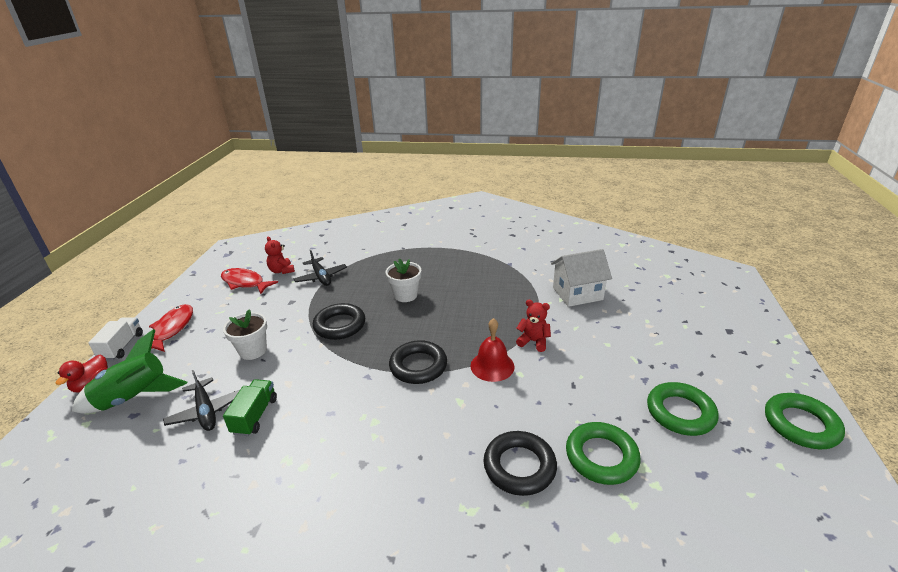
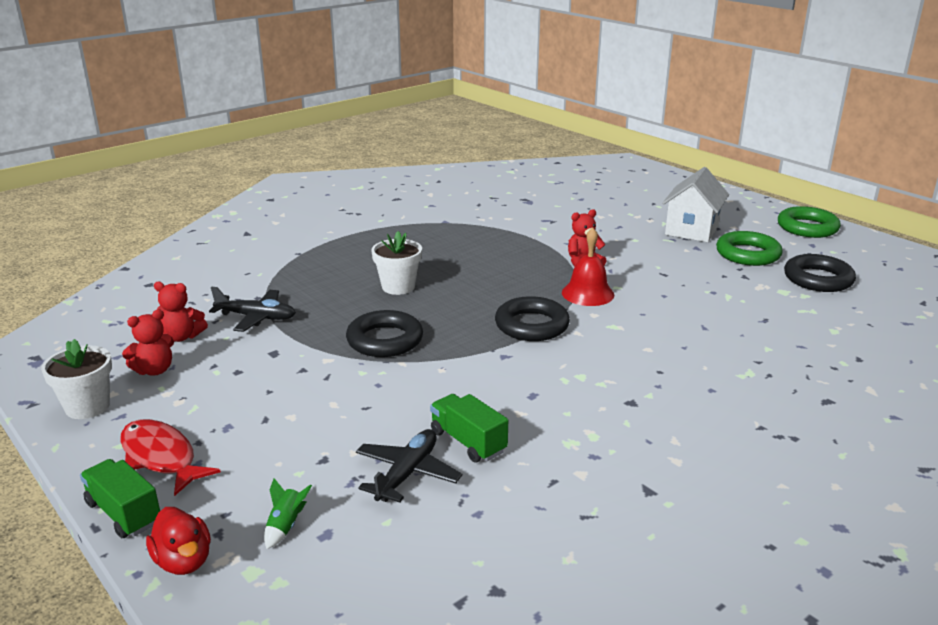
camera: 50 degrees left, 5 degrees down
(122, 346) = (124, 513): white truck -> green truck
(134, 398) = (286, 526): green rocket -> green rocket, size x0.41
(206, 411) = (407, 474): black plane -> black plane turned 75 degrees counterclockwise
(245, 283) = (154, 370): red fish -> red teddy bear
(253, 350) = (335, 409): white flower pot -> white flower pot (87, 407)
(519, 466) = (726, 334): black ring -> black ring (818, 279)
(577, 294) = (548, 218): white house -> white house (691, 230)
(601, 457) = (755, 300): green ring -> none

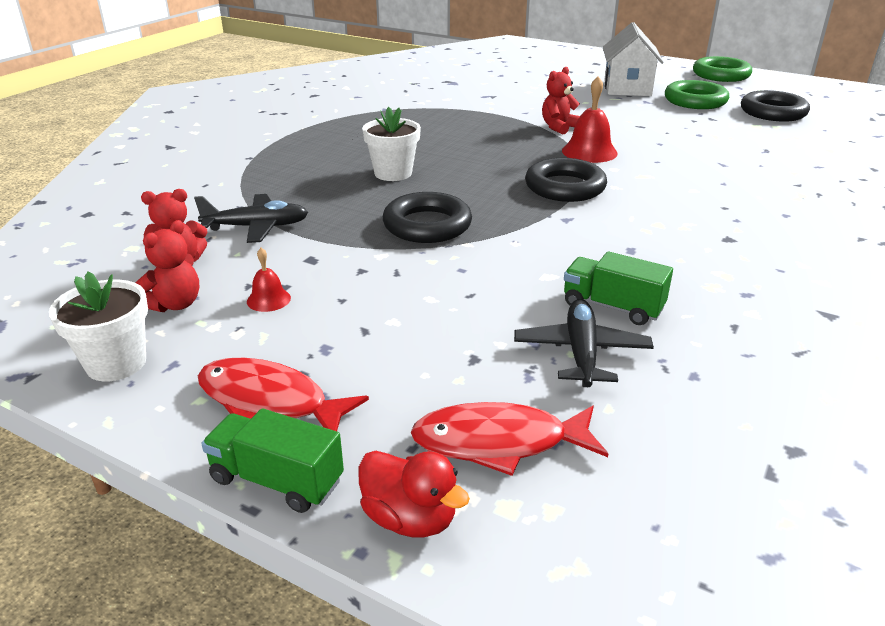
camera: 20 degrees left, 5 degrees up
(219, 380) = (268, 299): none -> red bell
(286, 526) = (499, 442): green rocket -> red fish

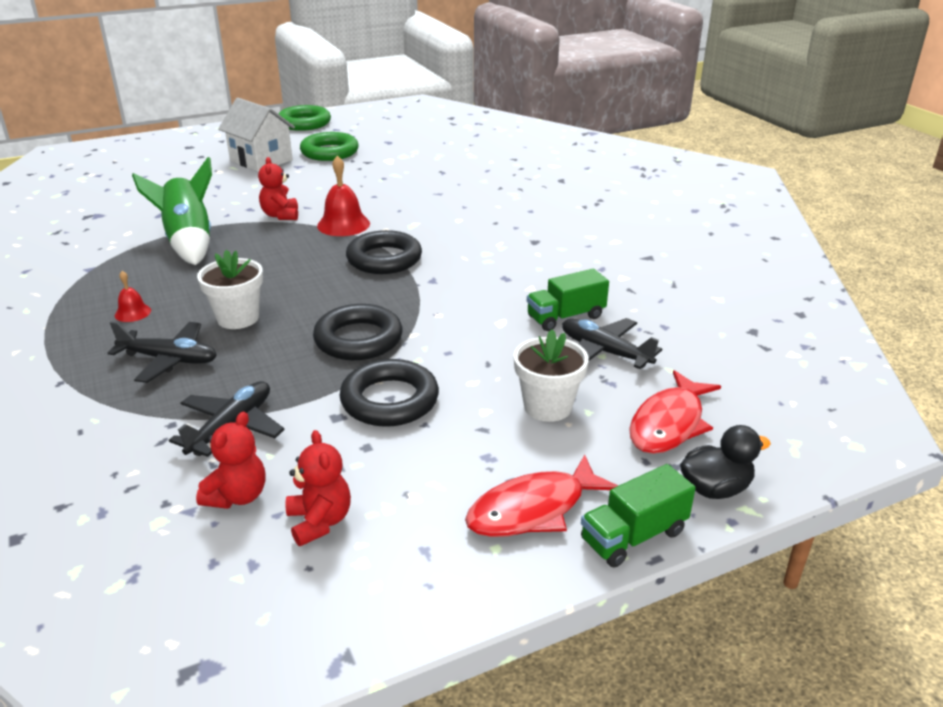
camera: 55 degrees left, 0 degrees up
(116, 363) = (386, 587): white flower pot -> white flower pot (547, 406)
(268, 299) = (378, 462): red bell -> red bell (133, 313)
(312, 175) = (169, 360): none -> black plane
(410, 518) = (715, 489): red duck -> black duck
(466, 118) = (189, 242): none -> green rocket
(773, 112) = (393, 141): black ring -> black ring (389, 400)

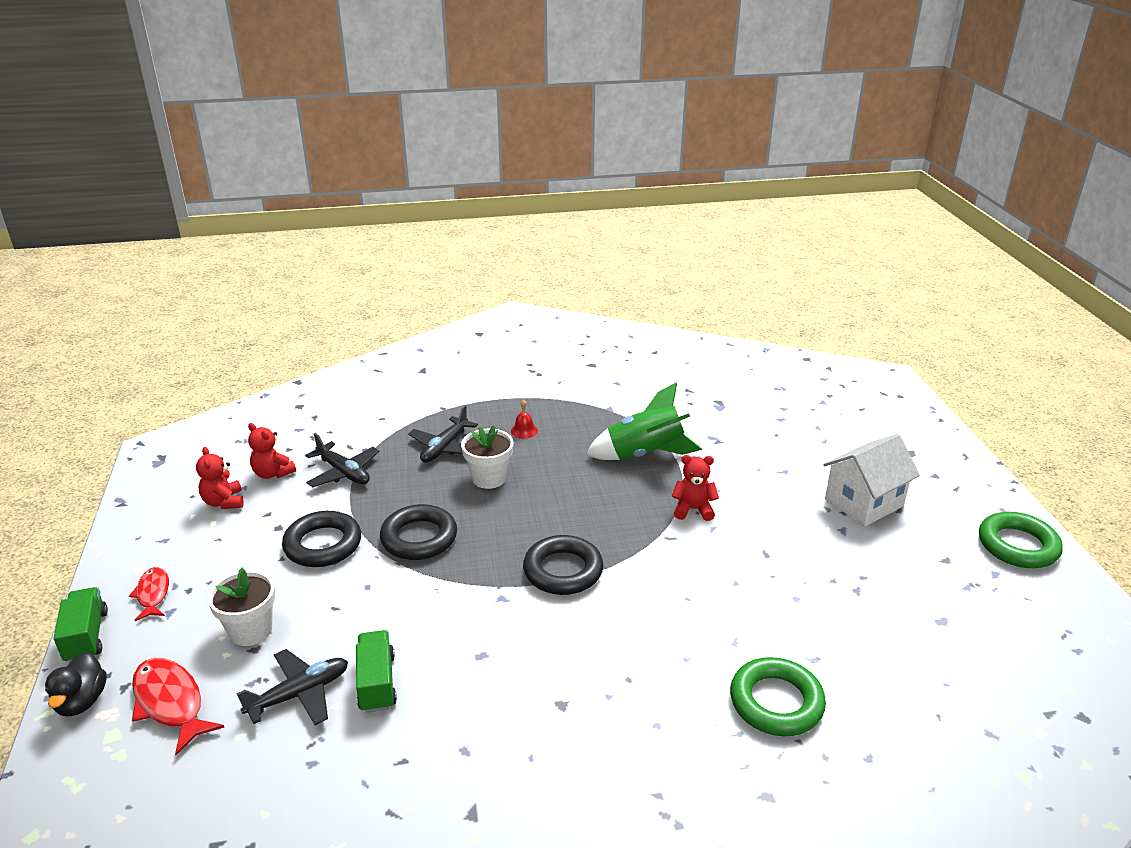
camera: 105 degrees right, 0 degrees up
(320, 521) = (224, 502): red teddy bear -> red teddy bear turned 75 degrees clockwise
(329, 152) = (895, 560): green ring -> green ring (776, 702)
(343, 224) = (658, 551): red bell -> none
(533, 509) = (153, 594): red fish -> red fish, size x0.64

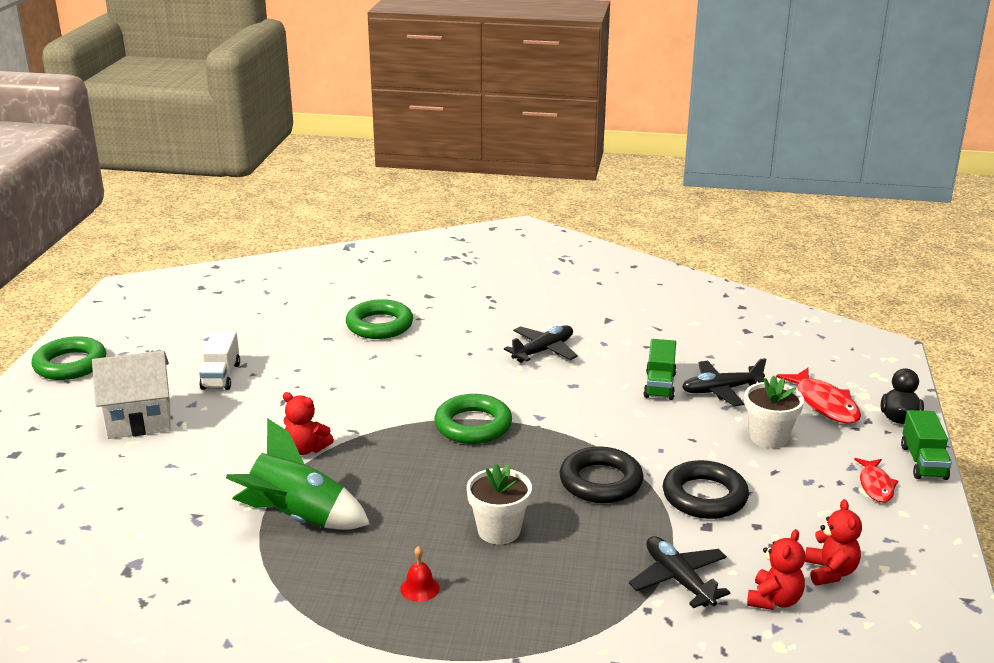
camera: 160 degrees left, 5 degrees down
(273, 473) = (774, 600): red teddy bear -> red teddy bear turned 60 degrees clockwise
(445, 448) = (537, 586): black plane -> black plane (543, 351)
(563, 570) = (473, 425): black ring -> green ring
(859, 569) = (221, 376): none -> white truck

